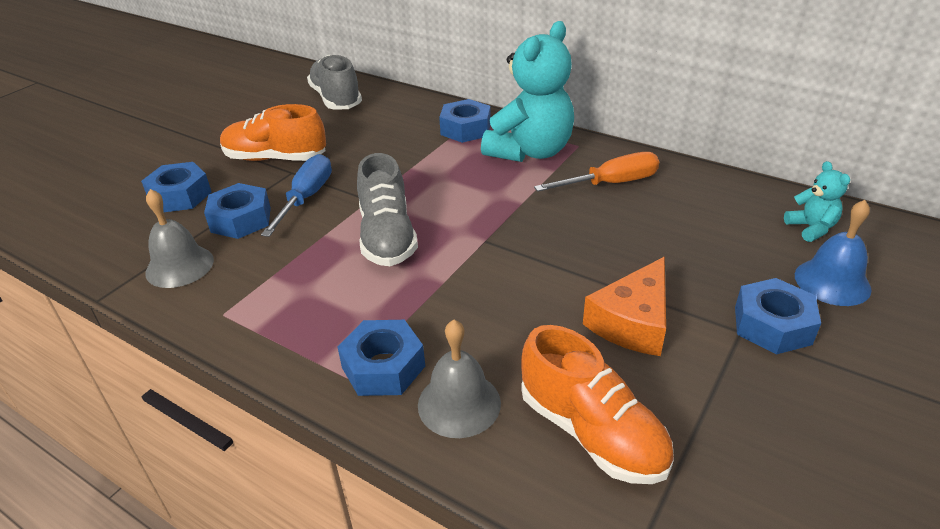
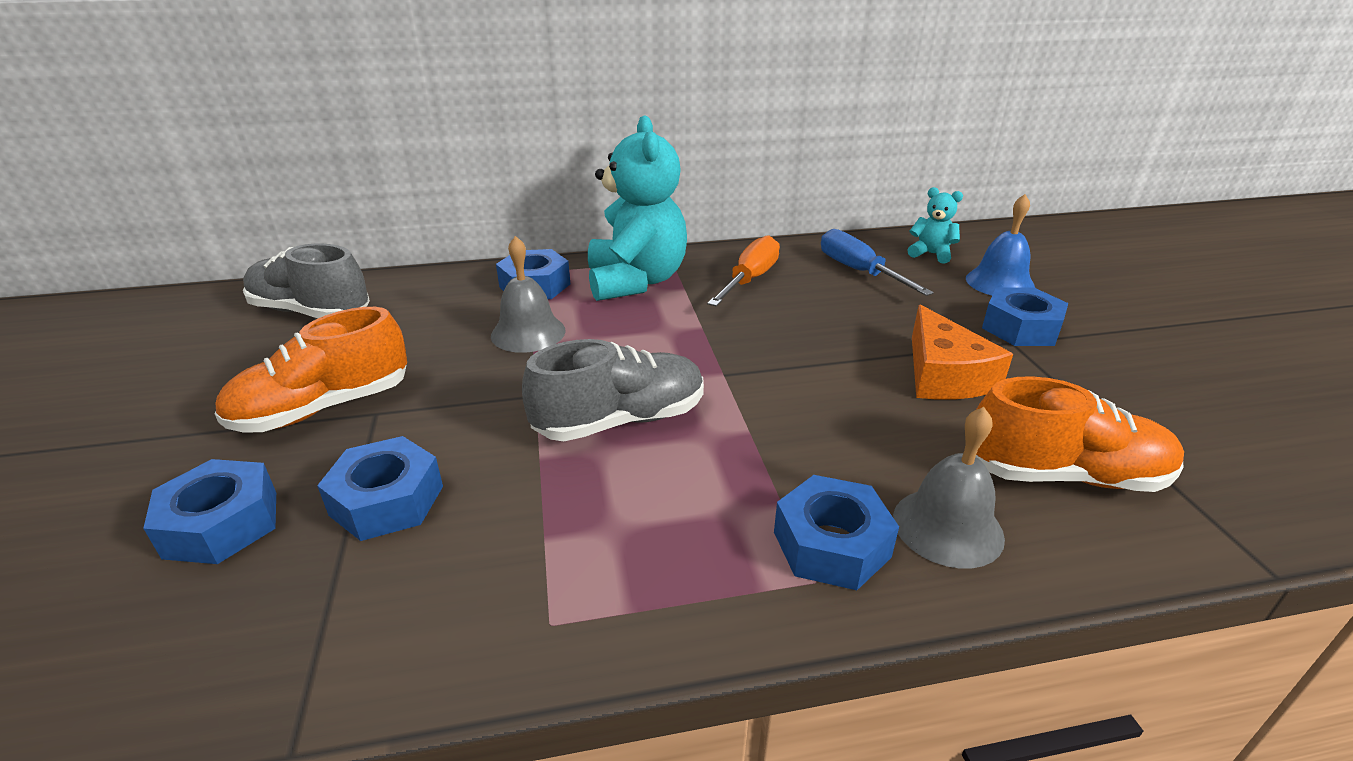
camera: 45 degrees left, 5 degrees down
(179, 266) = (378, 610): grey bell -> grey bell (528, 333)
(306, 198) = (447, 431): blue screwdriver -> blue screwdriver (858, 271)
(387, 237) = (620, 420): grey shoe -> grey shoe turned 60 degrees counterclockwise

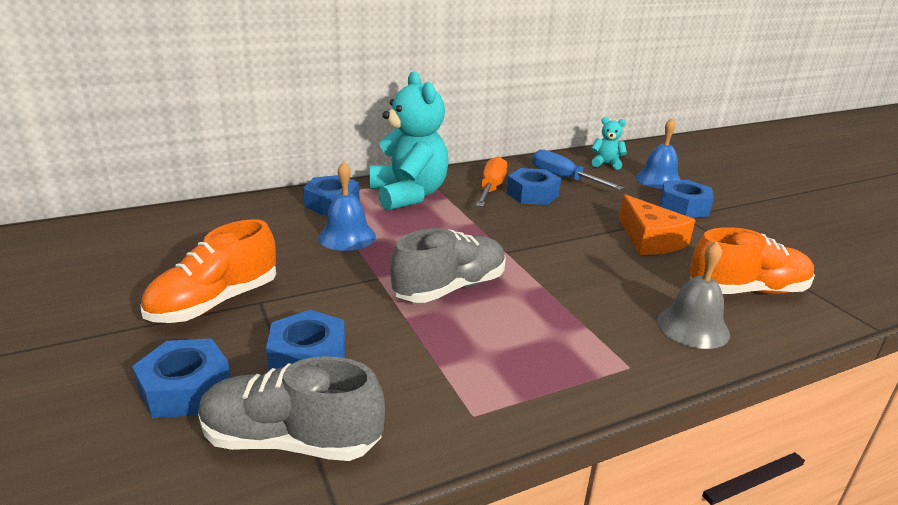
camera: 15 degrees left, 5 degrees down
(311, 312) = (156, 235): grey shoe -> grey shoe (291, 440)
(528, 333) = (347, 236): grey bell -> blue bell
(831, 544) = (628, 345): blue nut -> blue nut (532, 194)

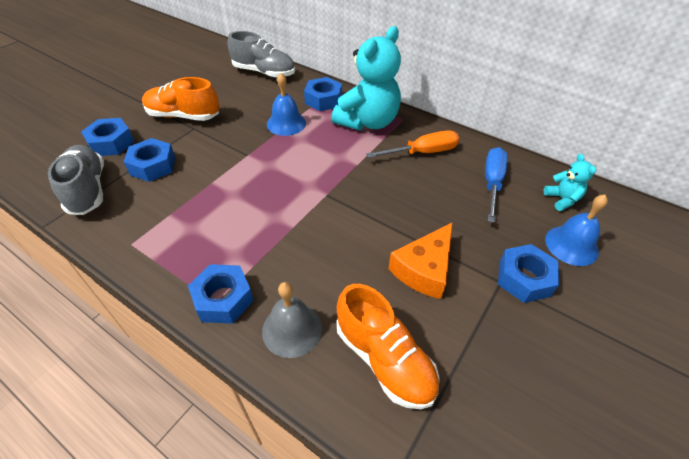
camera: 60 degrees right, 20 degrees up
(450, 288) = (256, 187): grey shoe -> grey shoe (264, 72)
(532, 194) = (437, 176): blue nut -> blue nut (223, 299)

